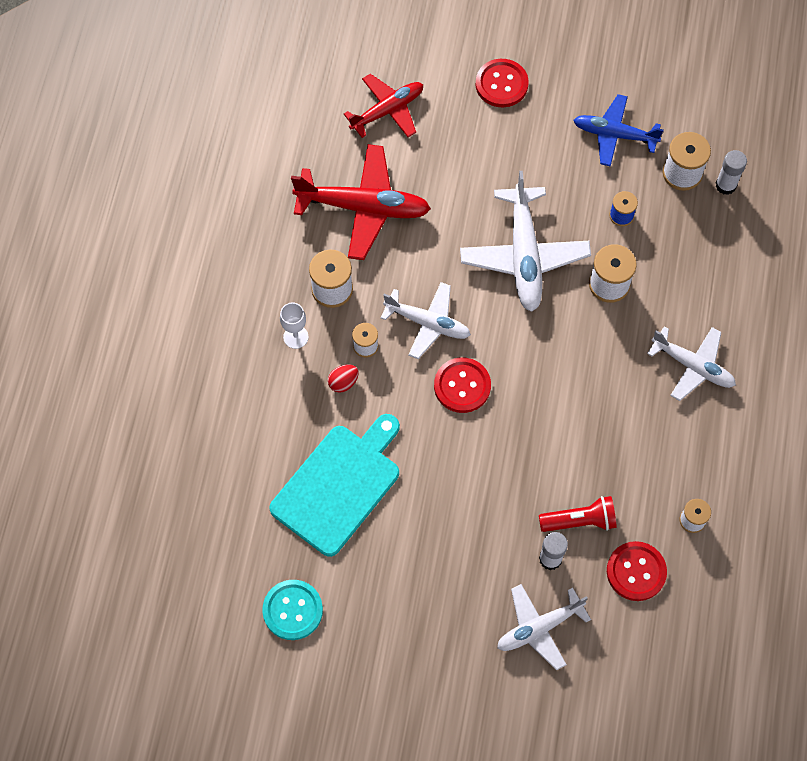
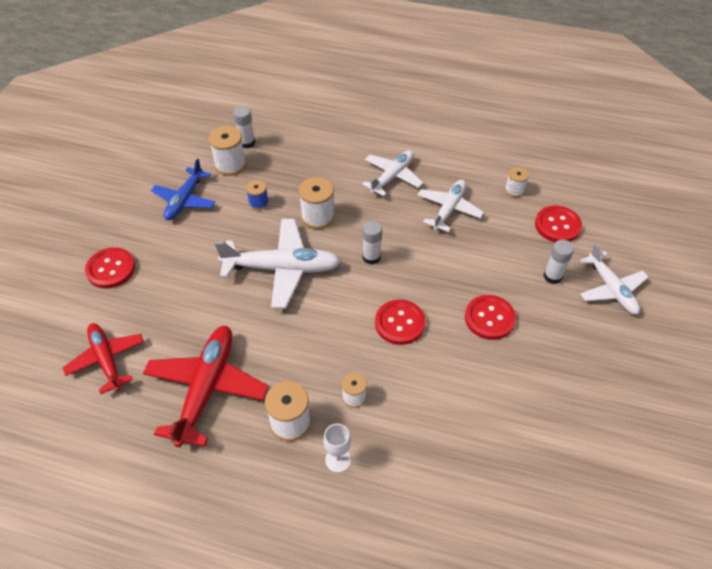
camera: 85 degrees left, 15 degrees down
(292, 610) = (625, 480): turquoise button -> none
(339, 485) = (496, 430): turquoise cutting board -> none
(343, 382) = (390, 419): red egg -> none
(428, 323) = (337, 344): white plane -> white plane (449, 209)
(479, 483) = (489, 318): none -> red button
(553, 350) = (371, 257): none -> white glue stick
(579, 521) = (519, 255): red flashlight -> none

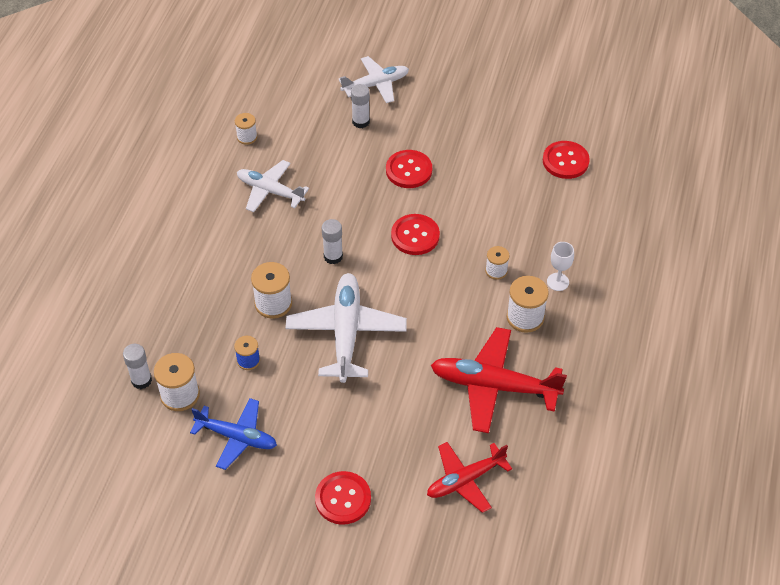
camera: 90 degrees left, 0 degrees up
(392, 176) = (217, 236): white plane -> none
(557, 225) = (298, 110): red button -> red button (565, 161)

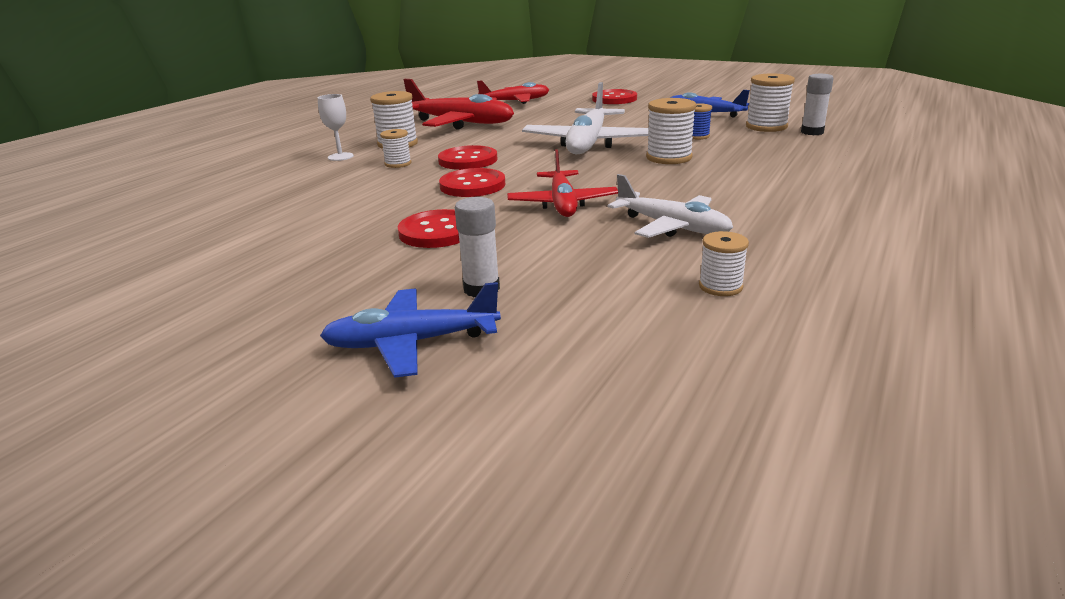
camera: 165 degrees left, 25 degrees down
(333, 256) = (587, 178): white glue stick -> none
(342, 213) = (562, 204): none -> red plane
(376, 85) = (411, 343): white plane -> blue plane
(565, 161) = (199, 225): red button -> red button (468, 160)

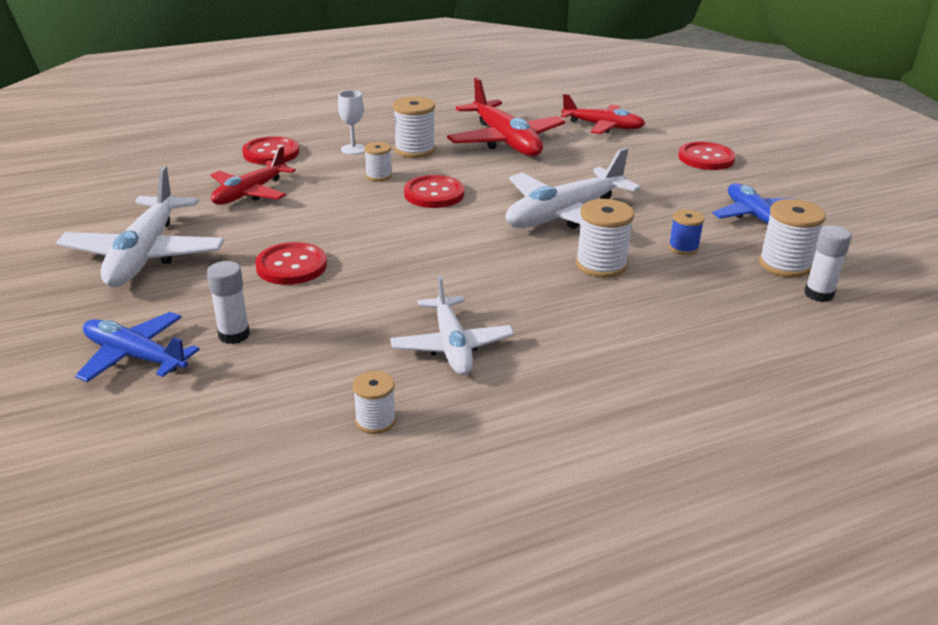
camera: 35 degrees right, 5 degrees up
(262, 275) = (144, 255): none -> white plane
(472, 185) = (390, 226): red button -> red button (271, 153)
(562, 204) = (417, 279): red plane -> red plane (250, 193)

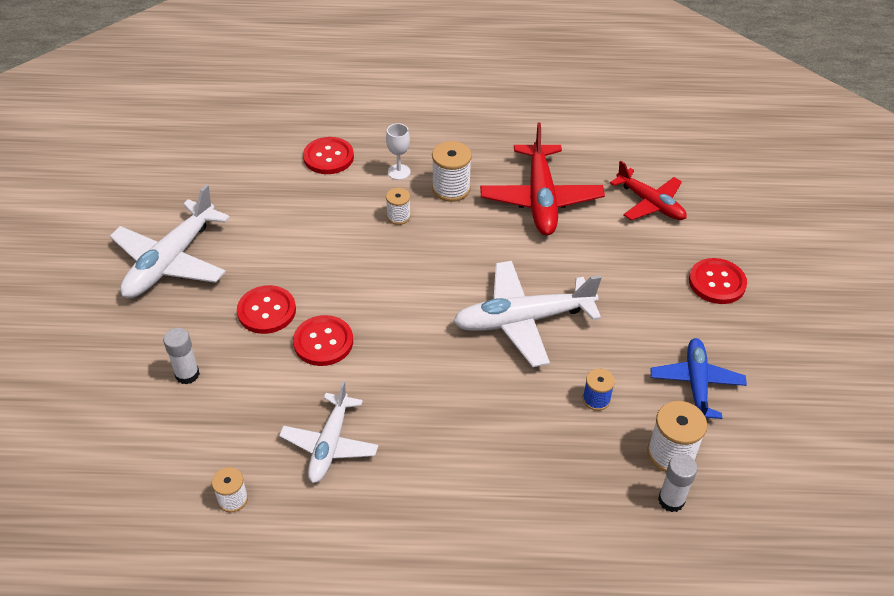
camera: 25 degrees right, 15 degrees up
(135, 356) = (114, 372): blue plane -> none
(250, 193) = (284, 208): red plane -> none
(434, 194) = (429, 256): red button -> red button (323, 342)
(601, 265) = (508, 396): white spool -> none

